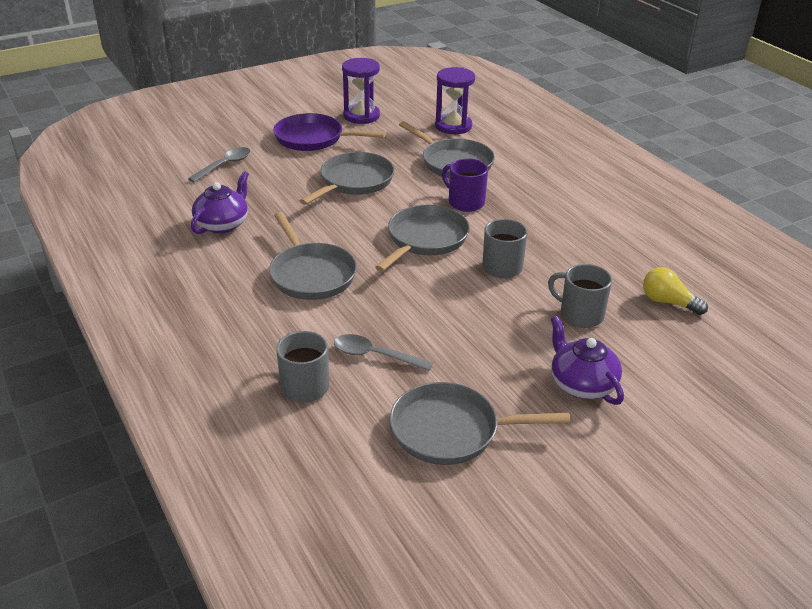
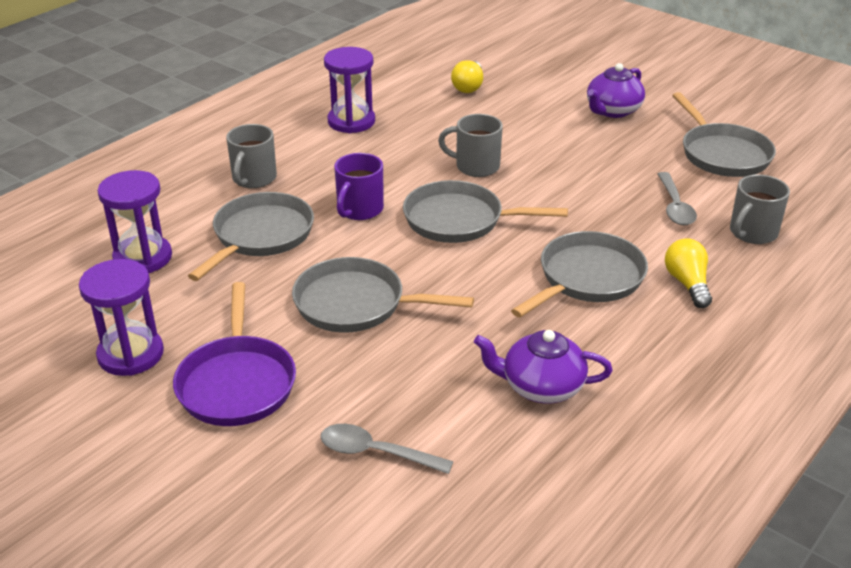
camera: 110 degrees left, 0 degrees up
(267, 319) = (687, 284): none -> yellow light bulb
(580, 315) = (521, 121): grey mug -> grey mug (253, 179)
(611, 224) = (351, 121): none -> purple hourglass

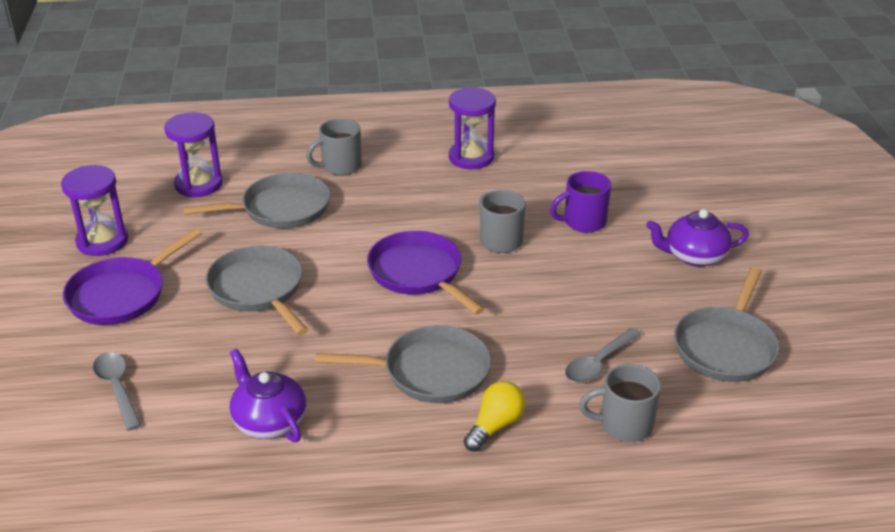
camera: 45 degrees right, 0 degrees up
(359, 210) = (367, 226): purple mug -> purple mug (583, 222)
(459, 220) = (418, 273): grey pan -> purple pan
(468, 86) = (607, 173): yellow light bulb -> none

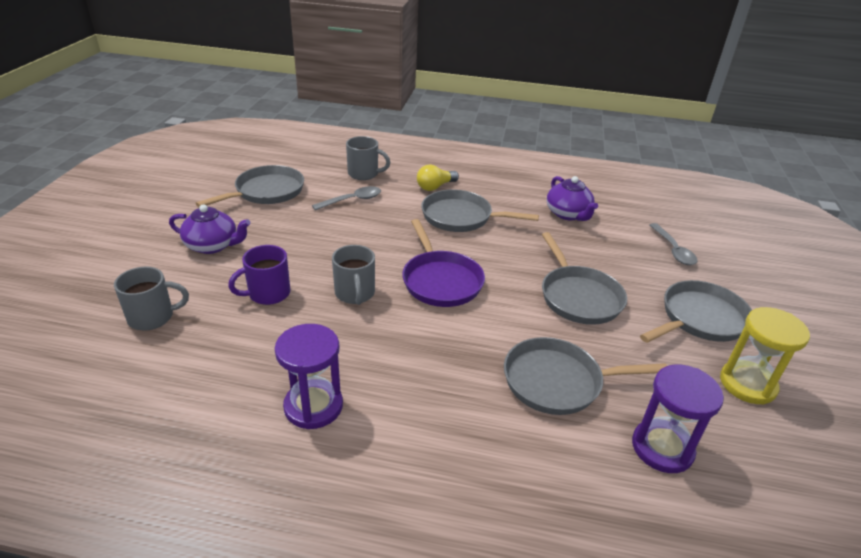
camera: 165 degrees left, 0 degrees up
(102, 241) = (747, 384): purple hourglass -> yellow hourglass
(122, 294) = (700, 319): purple pan -> grey pan
(340, 166) = (479, 433): grey mug -> grey mug (153, 317)
(583, 222) = (268, 294): purple mug -> purple mug turned 150 degrees clockwise

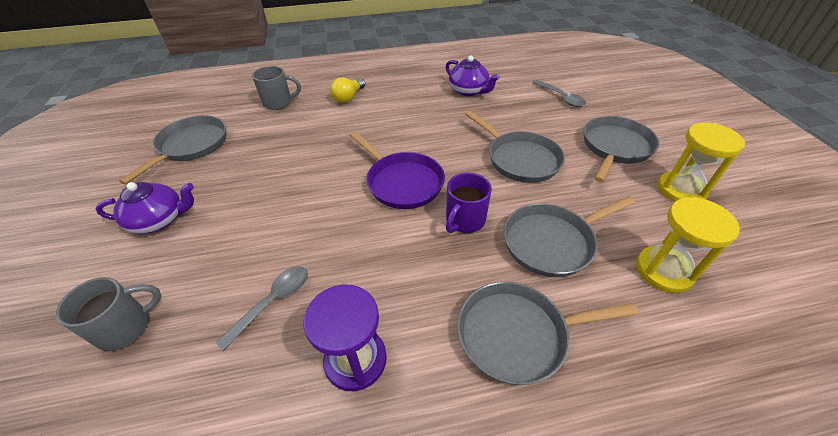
camera: 20 degrees left, 10 degrees up
(268, 294) = (245, 252): purple mug -> purple mug (464, 220)
(352, 200) = (281, 130): grey spoon -> grey spoon (272, 302)
(355, 294) = (332, 222): grey mug -> none
(461, 217) = (386, 118): grey pan -> grey pan (518, 334)
(662, 448) = (663, 271): purple hourglass -> yellow hourglass

